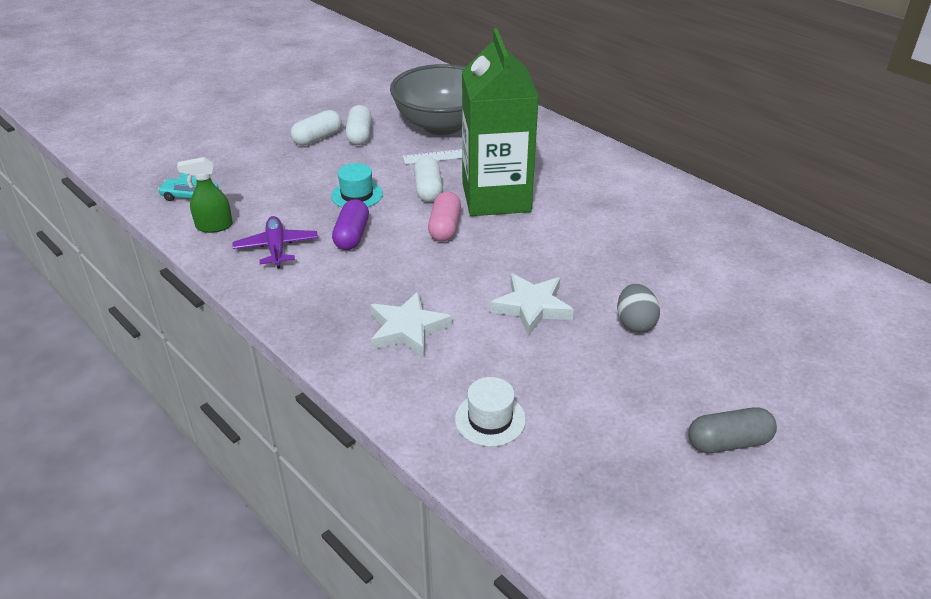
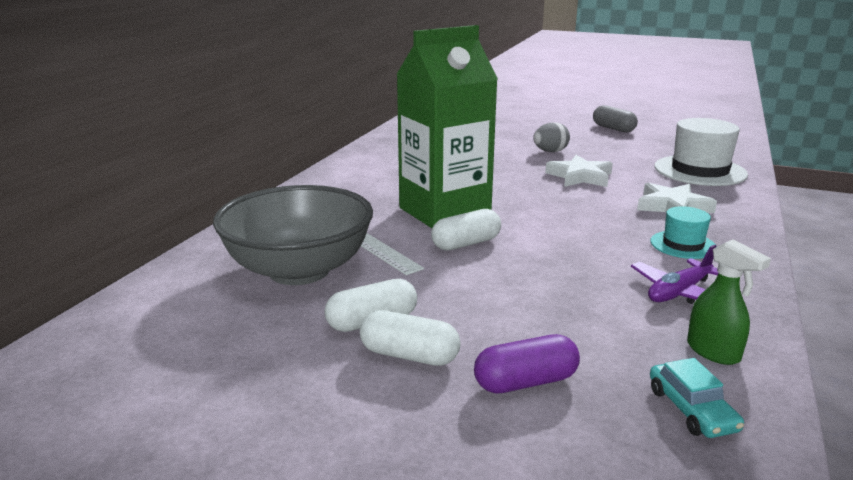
camera: 115 degrees left, 15 degrees down
(352, 235) = (597, 259): purple capsule -> purple capsule (525, 382)
(357, 195) = (523, 279): turquoise hat -> turquoise hat (683, 245)
(445, 227) = (523, 222): pink capsule -> none
(490, 419) = (700, 171): white hat -> white hat, size x1.80

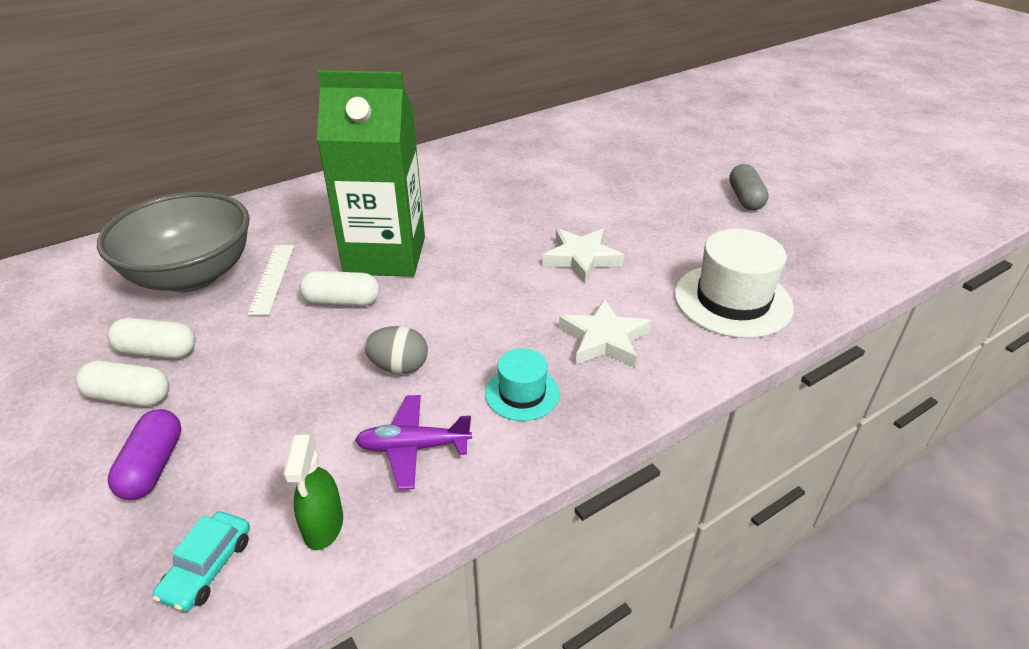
camera: 35 degrees right, 15 degrees up
(409, 355) = (129, 396): white capsule -> white capsule turned 45 degrees counterclockwise
(525, 382) = (153, 466): purple capsule -> purple capsule turned 75 degrees clockwise
(550, 151) = (611, 211): grey egg -> grey egg (399, 367)

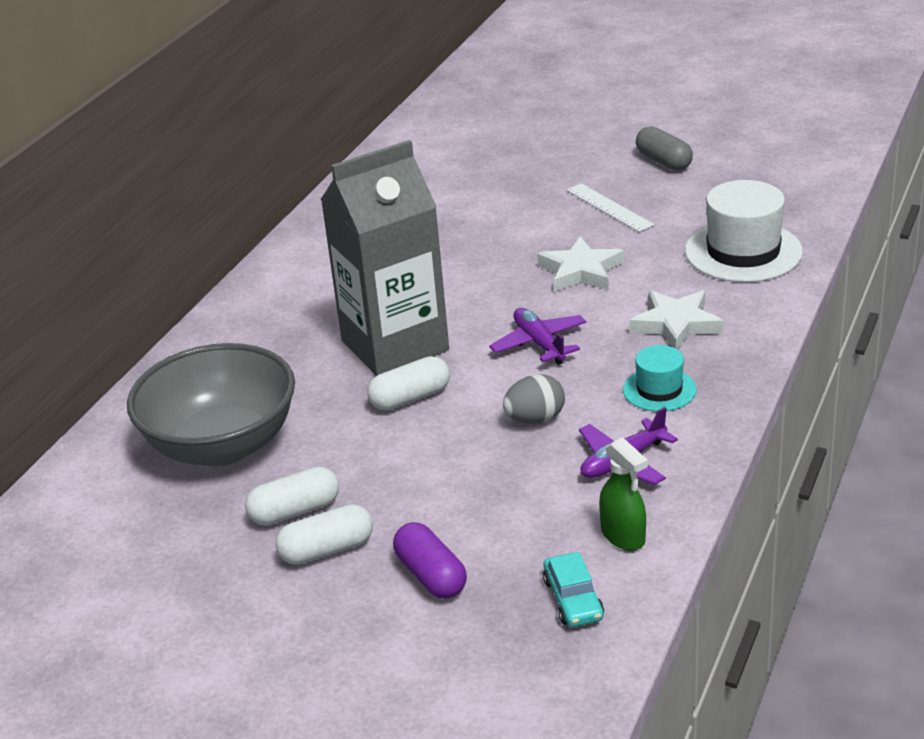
camera: 30 degrees left, 5 degrees down
(272, 278) = (311, 411): white ruler -> white ruler (609, 207)
(385, 255) = (395, 345): green carton -> grey carton
(481, 303) = (539, 344): none -> purple plane

